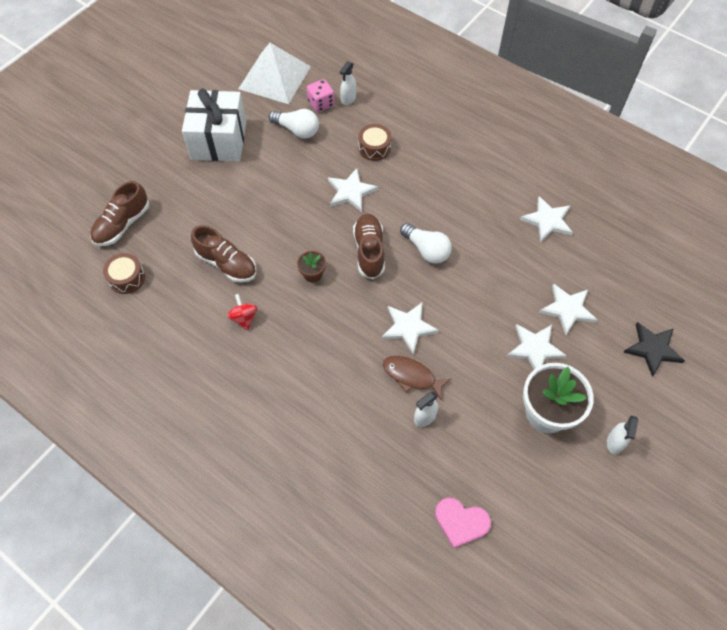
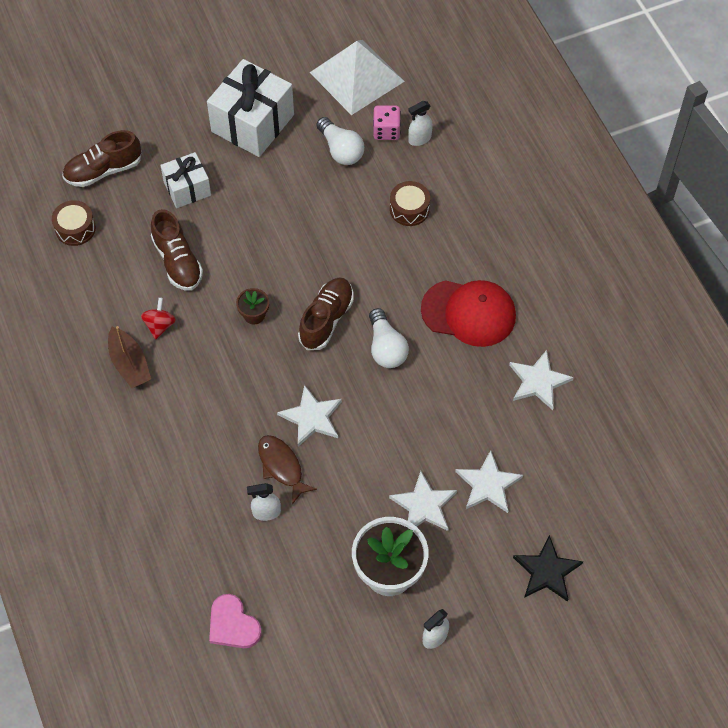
camera: 30 degrees right, 0 degrees up
(199, 208) = (187, 188): none -> white gift
(239, 360) = (129, 364): none -> brown boat
(351, 191) = (351, 246): white star -> none
(466, 198) = (469, 313): none -> red cap

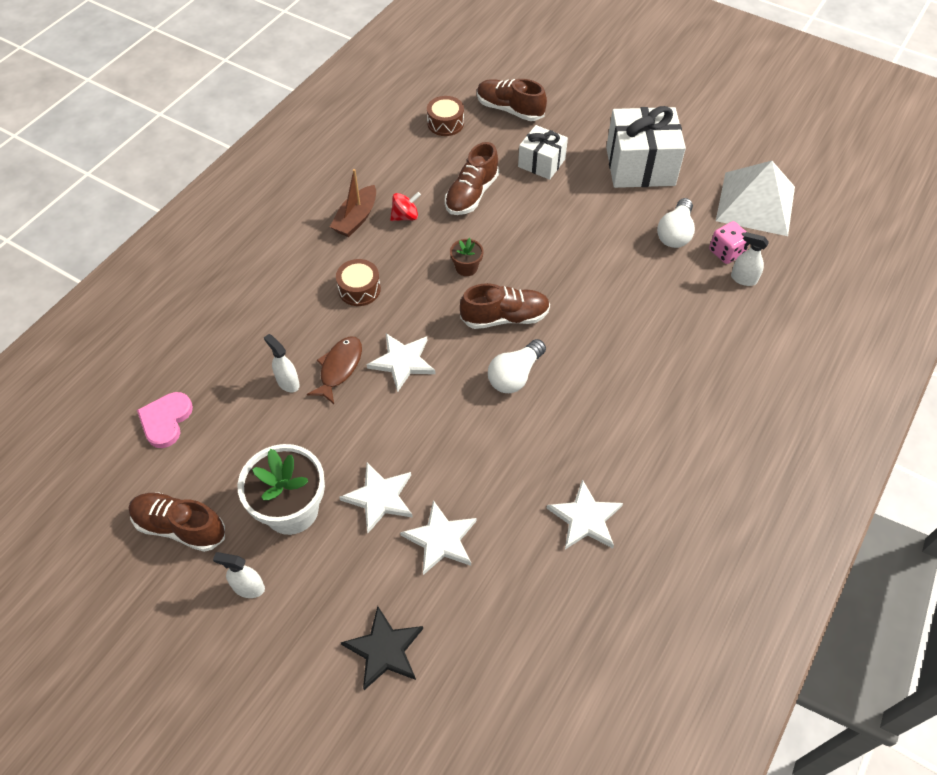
camera: 55 degrees right, 5 degrees down
(346, 661) = (180, 527): none -> brown shoe
(409, 209) = (667, 312): brown drum -> brown drum (359, 289)
(469, 313) = (606, 417): red cap -> none

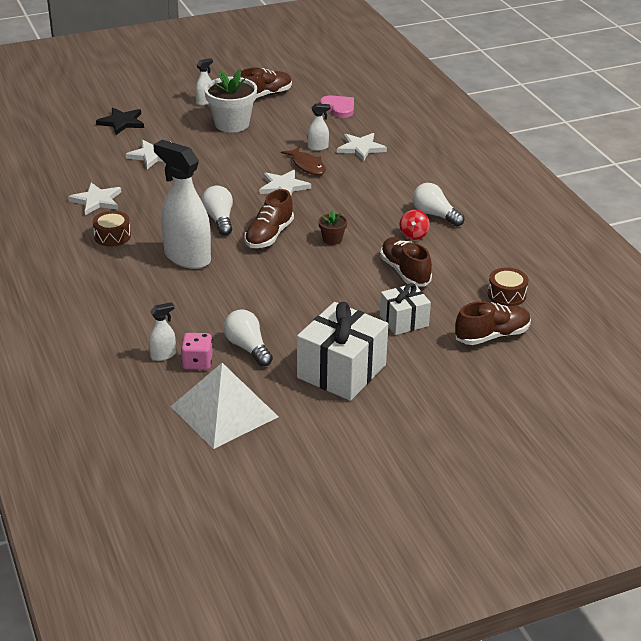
camera: 125 degrees right, 20 degrees down
(356, 218) = (434, 215): brown boat -> white light bulb
(359, 289) = (363, 193): brown drum -> brown drum (112, 236)
(379, 498) = (202, 148): white star -> white star (361, 148)
(602, 357) = (187, 257): none -> white spray bottle

